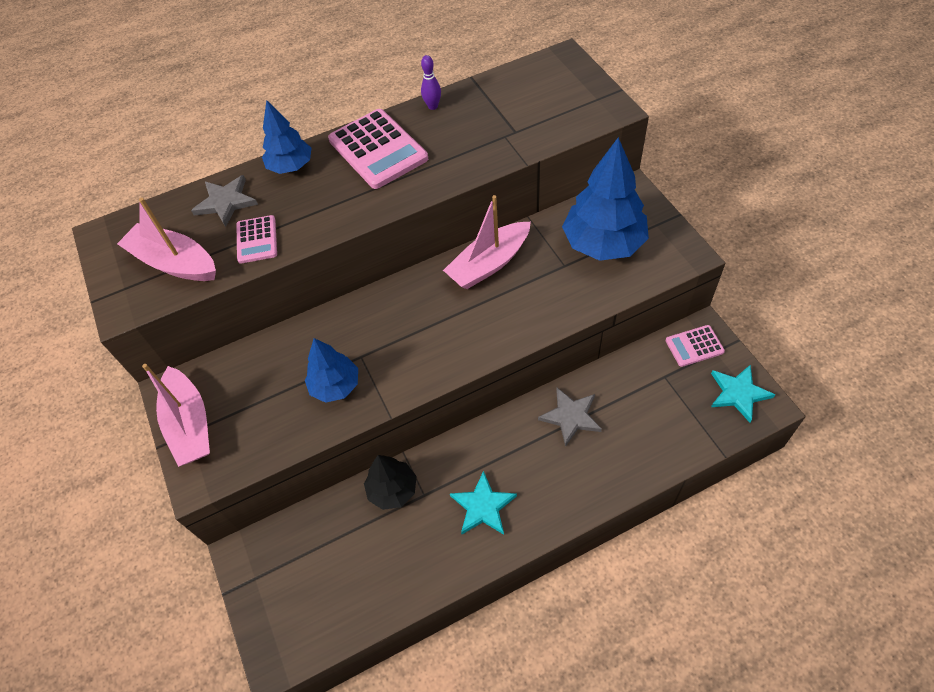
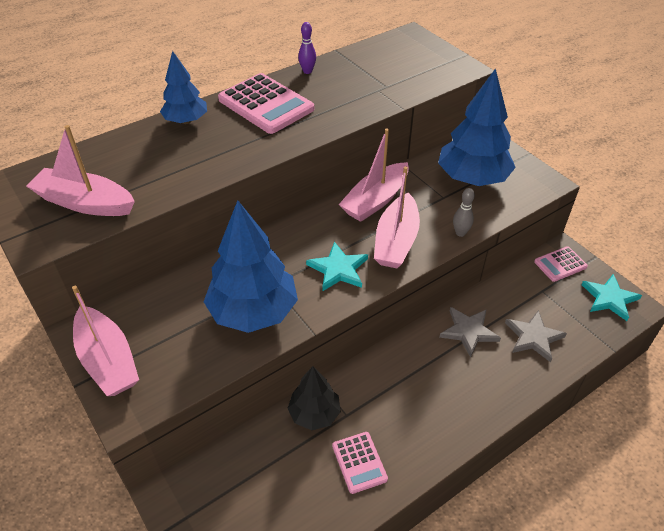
camera: 15 degrees left, 10 degrees down
(226, 202) = (128, 151): grey star -> grey star (533, 337)
(257, 240) = (166, 179): pink calculator -> pink calculator (359, 462)
(335, 386) = (253, 312): blue tree -> blue tree, size x1.71
(483, 506) = (407, 418): turquoise star -> turquoise star (338, 269)
(499, 316) = (396, 241): none -> pink boat
(571, 312) = (460, 233): none -> grey bowling pin

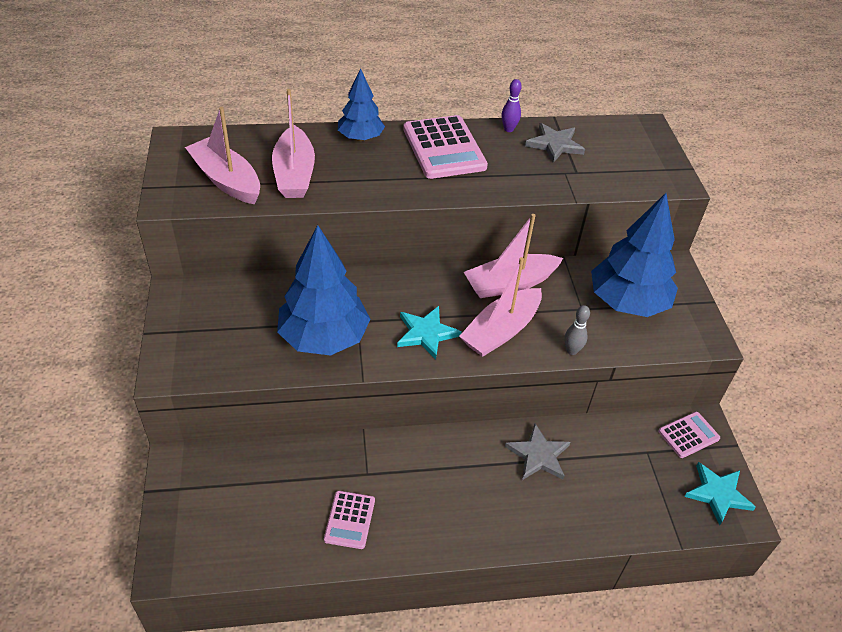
camera: 25 degrees right, 0 degrees up
(108, 360) = (180, 325): pink boat -> pink boat (294, 174)
(314, 414) = (339, 458): black tree -> none
(533, 337) = (602, 492): grey star -> grey star (554, 144)
(560, 264) = (688, 435): pink calculator -> pink calculator turned 150 degrees clockwise

